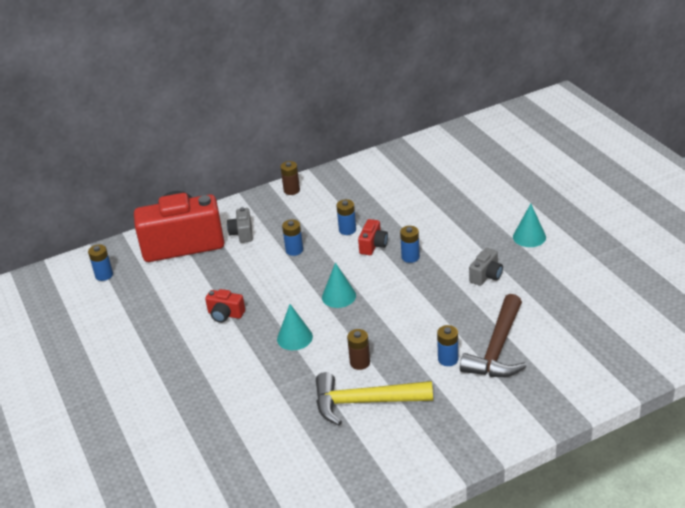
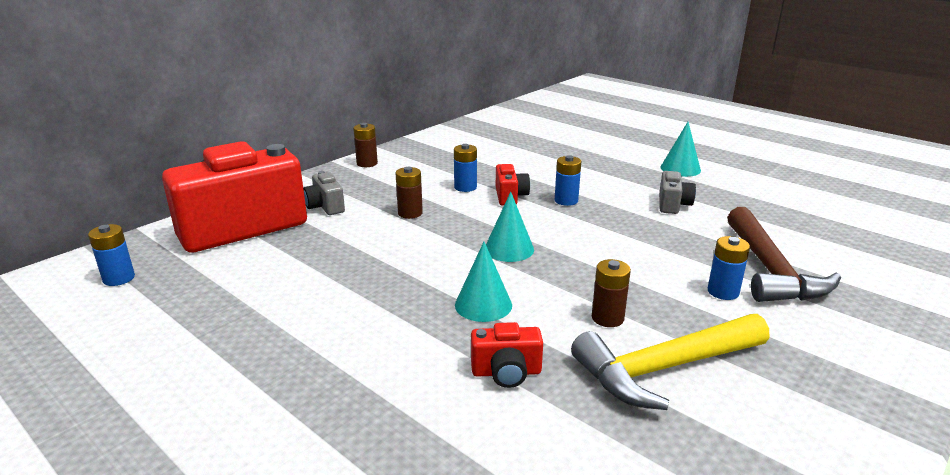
camera: 25 degrees left, 10 degrees down
(225, 314) = (353, 295): red camera -> red camera (506, 372)
(294, 250) = (410, 213): blue battery -> brown battery

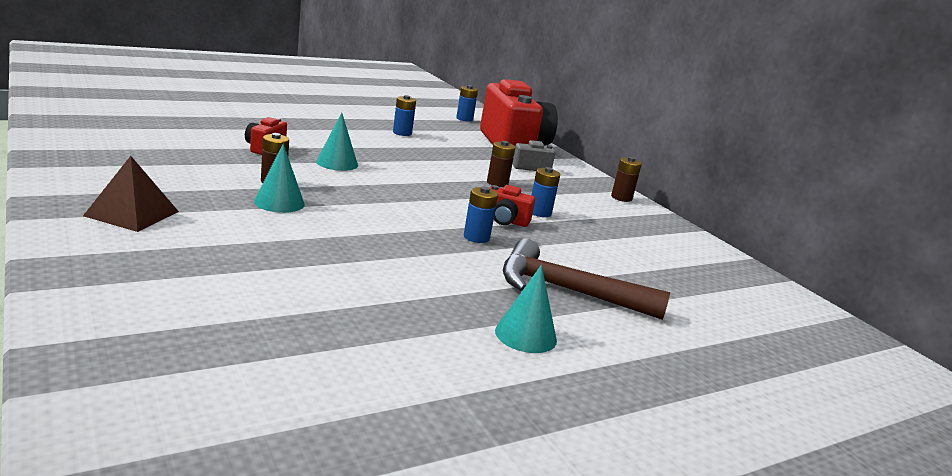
camera: 105 degrees right, 5 degrees down
(509, 249) = (403, 190): turquoise cone -> turquoise cone (279, 202)
(664, 368) = (203, 174): yellow hammer -> none
(673, 205) = (420, 279): grey camera -> none
(723, 292) = (244, 224): blue battery -> blue battery (402, 133)
(770, 270) = (243, 256): brown hammer -> brown hammer (567, 291)
(817, 353) = (132, 213): none -> brown pyramid

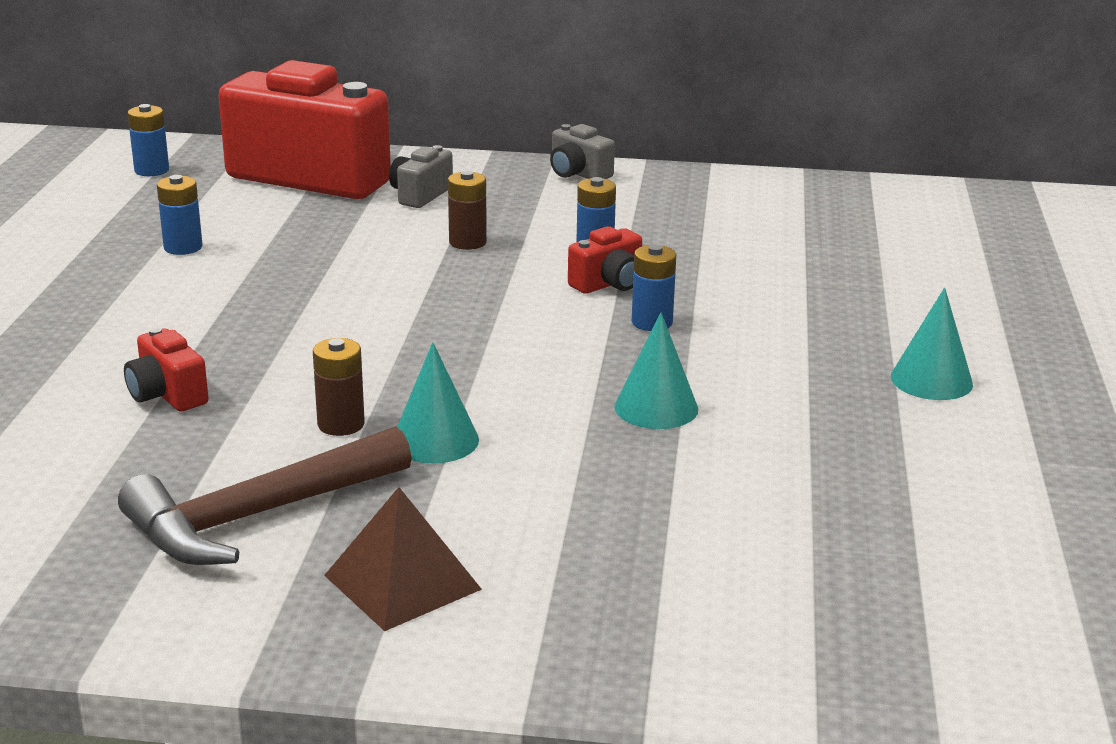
camera: 50 degrees left, 5 degrees up
(337, 163) = (291, 346): turquoise cone -> turquoise cone (656, 408)
(567, 291) = (835, 315): brown hammer -> brown hammer (258, 516)
(621, 198) = (578, 173): brown battery -> grey camera

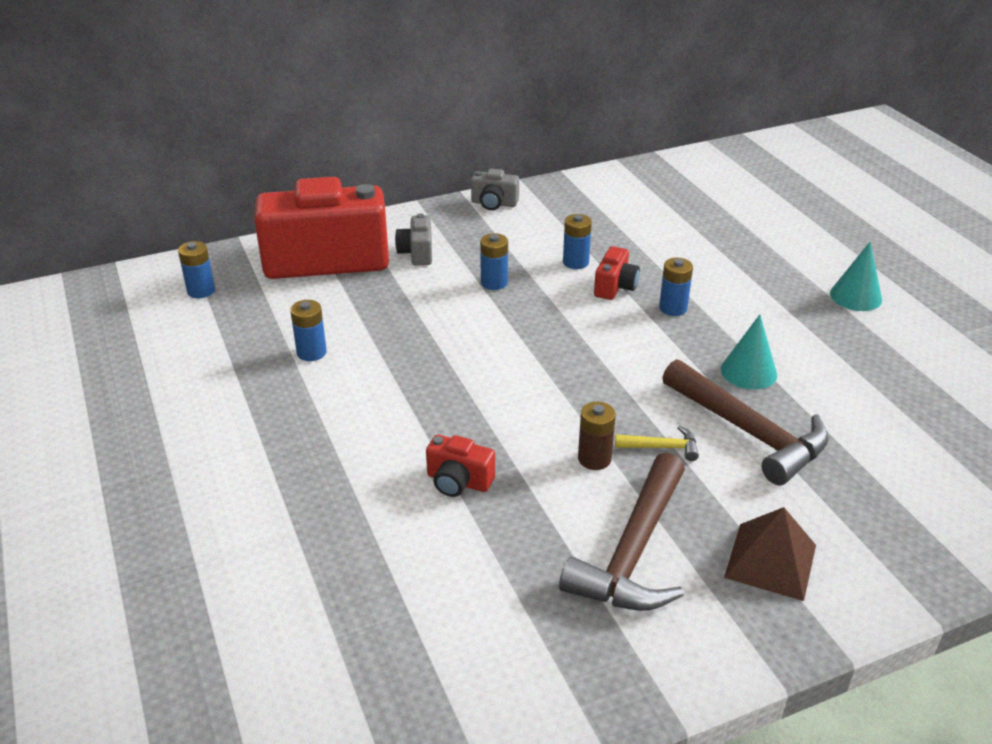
camera: 30 degrees left, 10 degrees up
(435, 440) = (662, 447): turquoise cone -> yellow hammer
(467, 242) = (494, 283): brown battery -> blue battery
(564, 461) = (749, 432): none -> brown hammer

